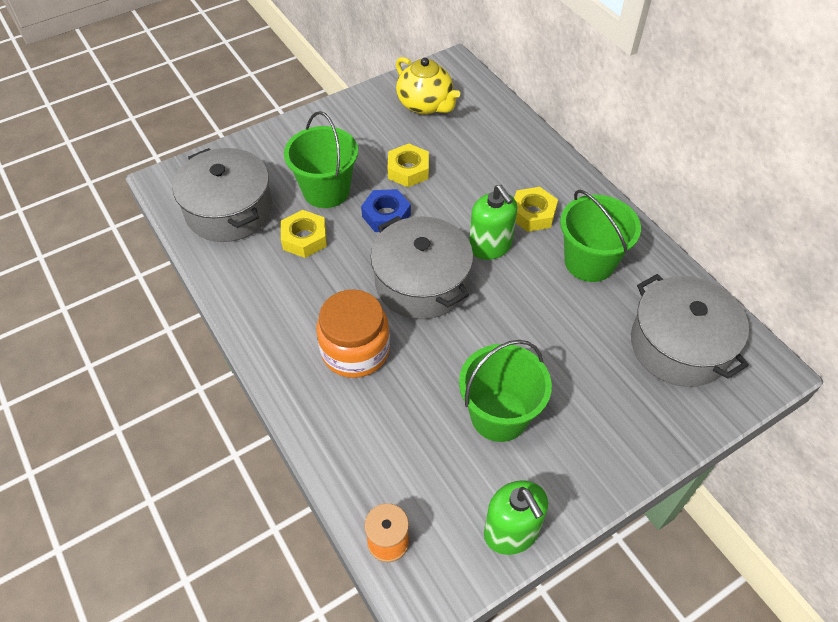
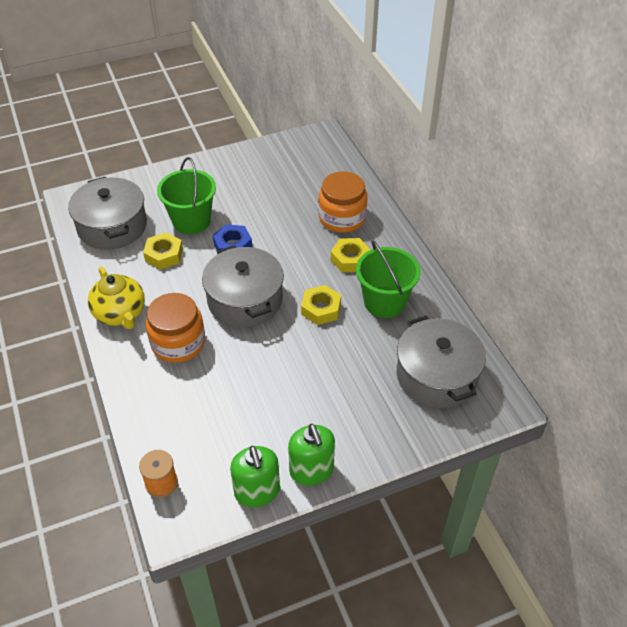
camera: 10 degrees right, 5 degrees down
(408, 170) = (261, 213): yellow nut -> yellow nut (321, 309)
(425, 105) = (290, 164): yellow teapot -> yellow teapot (120, 314)
(490, 246) = (308, 279): green soap dispenser -> green soap dispenser (311, 470)
(499, 415) = (274, 406): green bucket -> none
(507, 164) = (342, 218): none -> orange jar

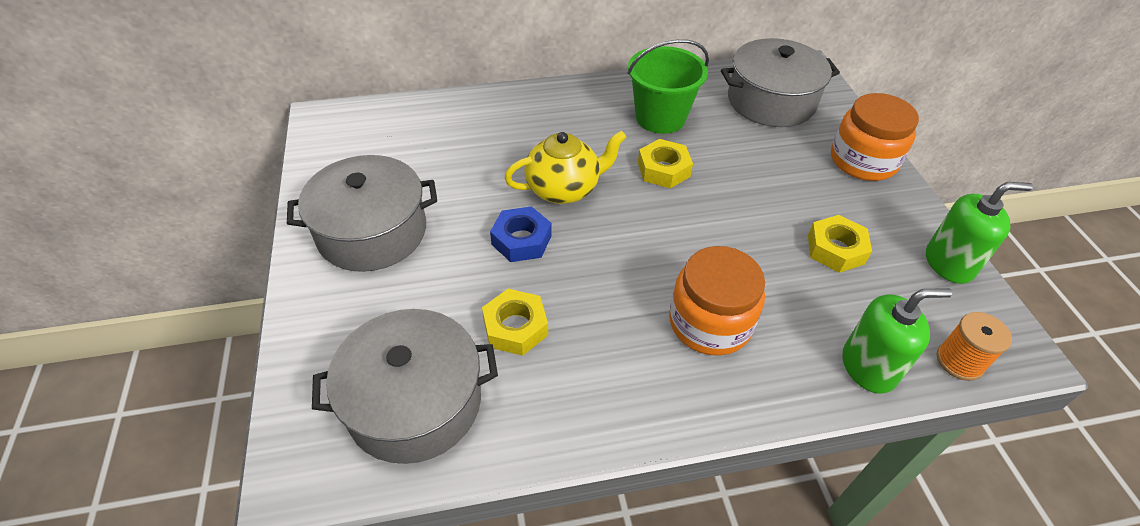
camera: 80 degrees left, 0 degrees up
(120, 314) = (640, 398): yellow teapot -> yellow teapot (564, 189)
(191, 221) = (446, 284): green bucket -> none
(245, 300) = (635, 239): grey pot -> grey pot (372, 232)
(311, 470) = (909, 212): green soap dispenser -> green soap dispenser (868, 367)
(342, 218) = (504, 127): orange jar -> orange jar (863, 161)
(350, 259) = (582, 132): yellow nut -> yellow nut (835, 249)

